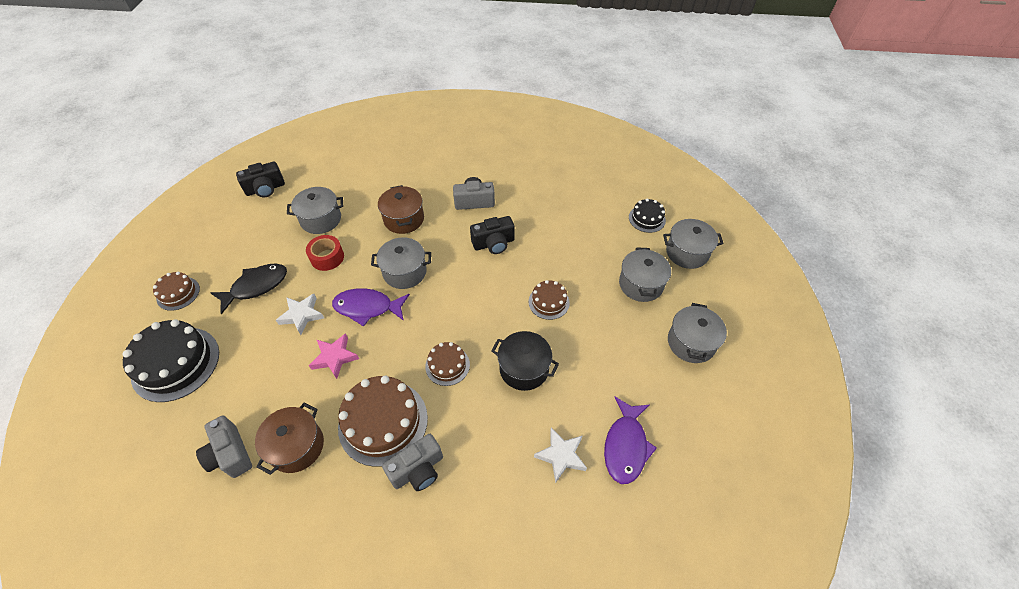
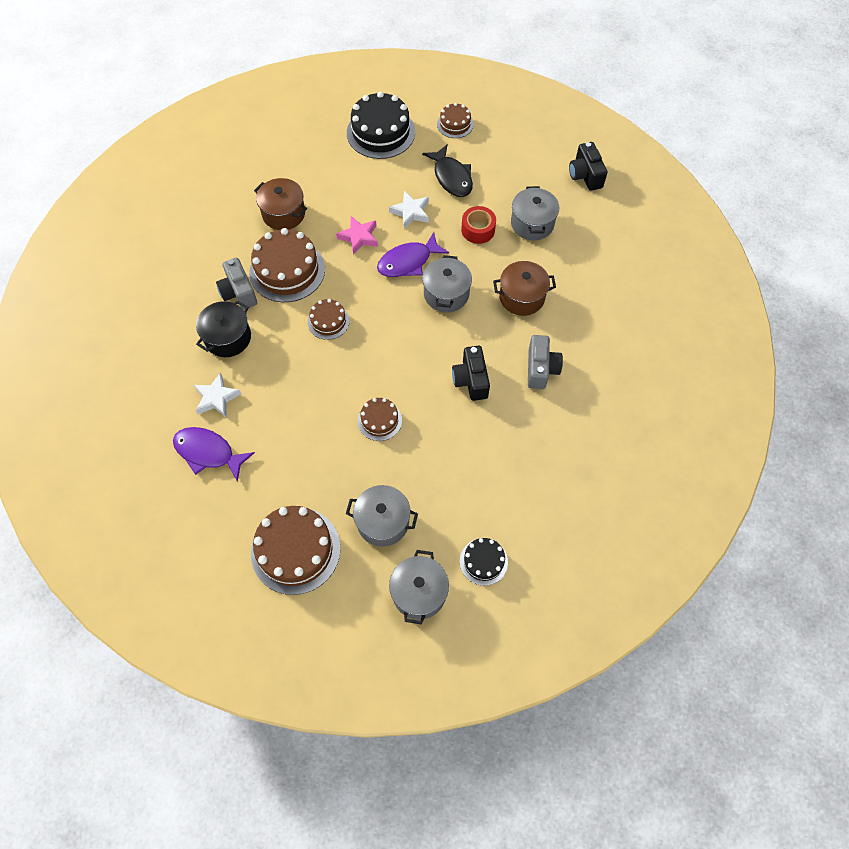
camera: 100 degrees right, 10 degrees up
(230, 454) = (290, 174): grey camera -> none
(367, 307) = (408, 262): purple fish -> purple fish turned 135 degrees counterclockwise
(524, 368) = (308, 383): black pot -> black pot (228, 338)
(691, 342) = (295, 550): grey pot -> brown cake

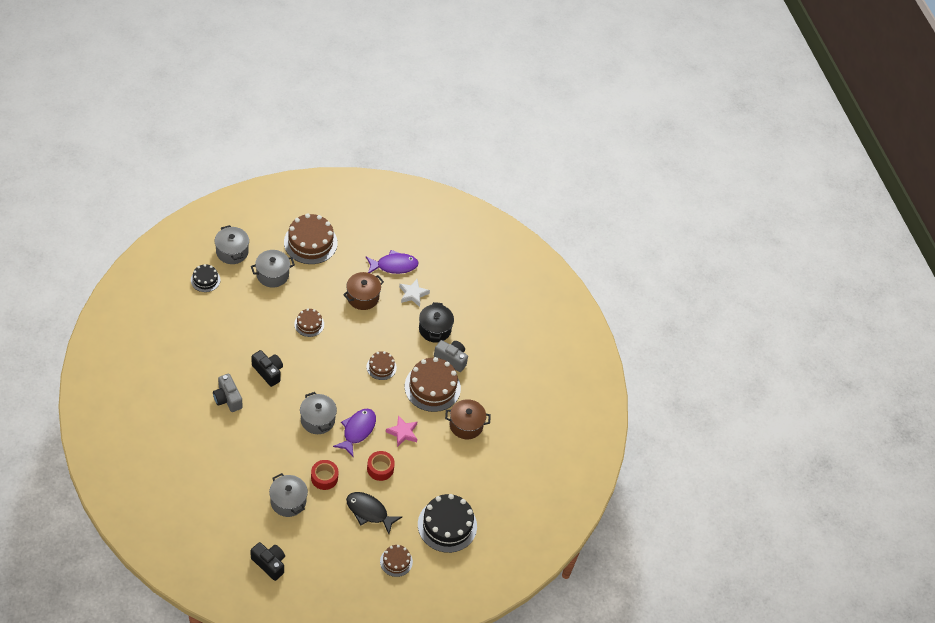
camera: 140 degrees right, 10 degrees down
(410, 212) = (380, 468): white star -> red tape
(522, 297) = (265, 441): brown pot -> brown pot (363, 297)

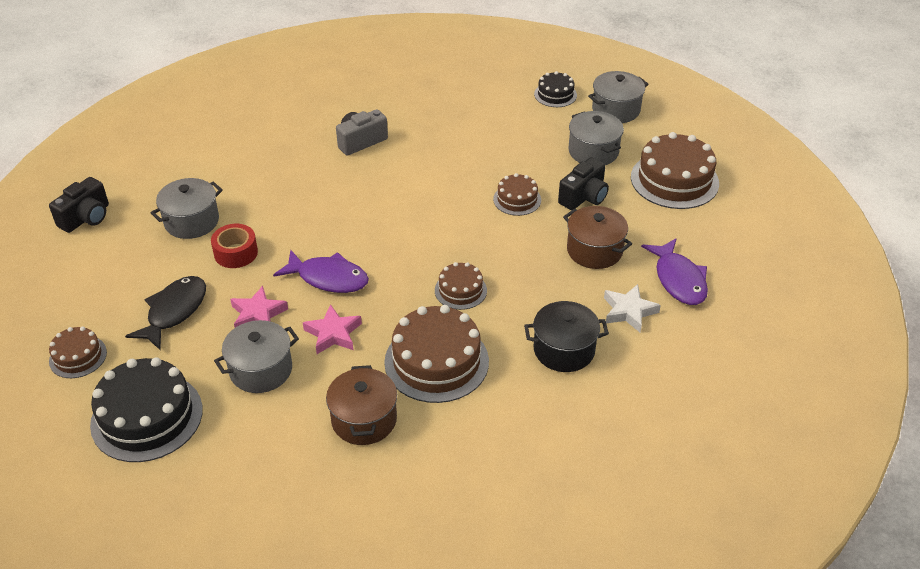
camera: 90 degrees right, 10 degrees down
(268, 372) = (416, 171): black camera -> black camera (584, 197)
(317, 420) = (341, 232): grey pot -> grey pot (261, 370)
(380, 468) = (258, 314): red tape -> pink star
(451, 359) = (506, 381): grey camera -> none

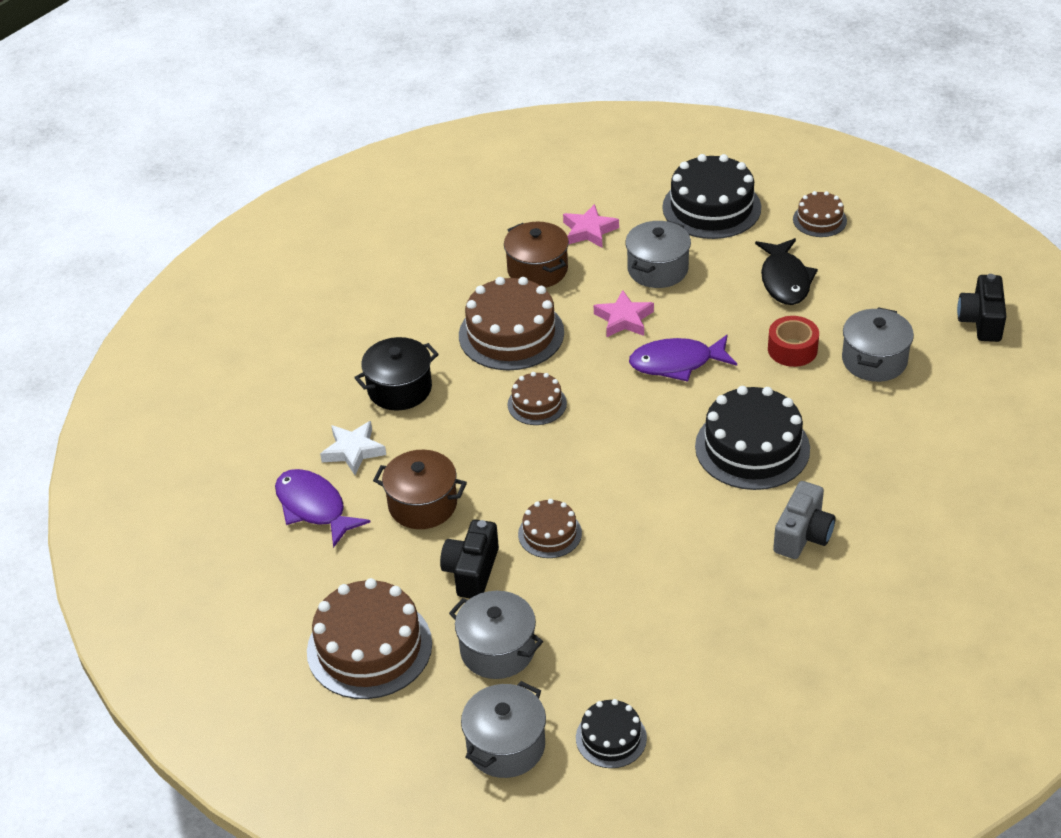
camera: 155 degrees right, 0 degrees up
(258, 314) = (708, 307): pink star -> pink star (589, 231)
(337, 199) = (752, 447): none -> black cake

